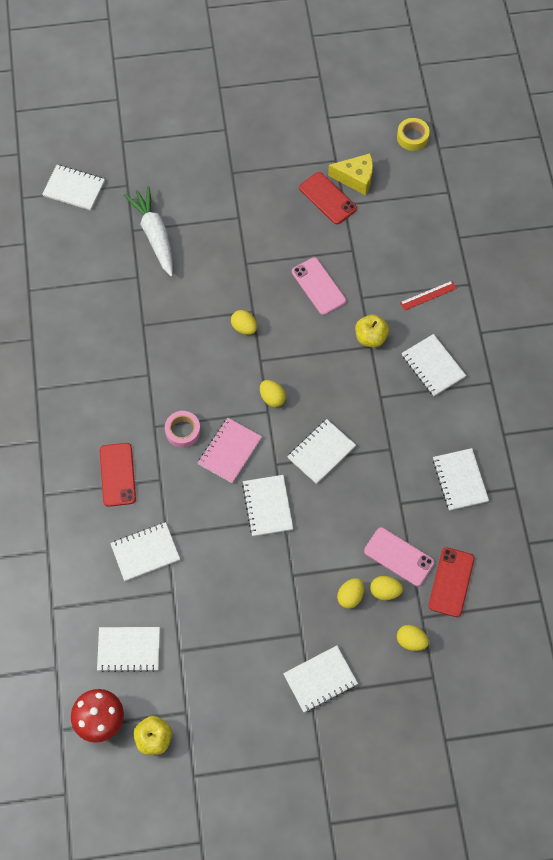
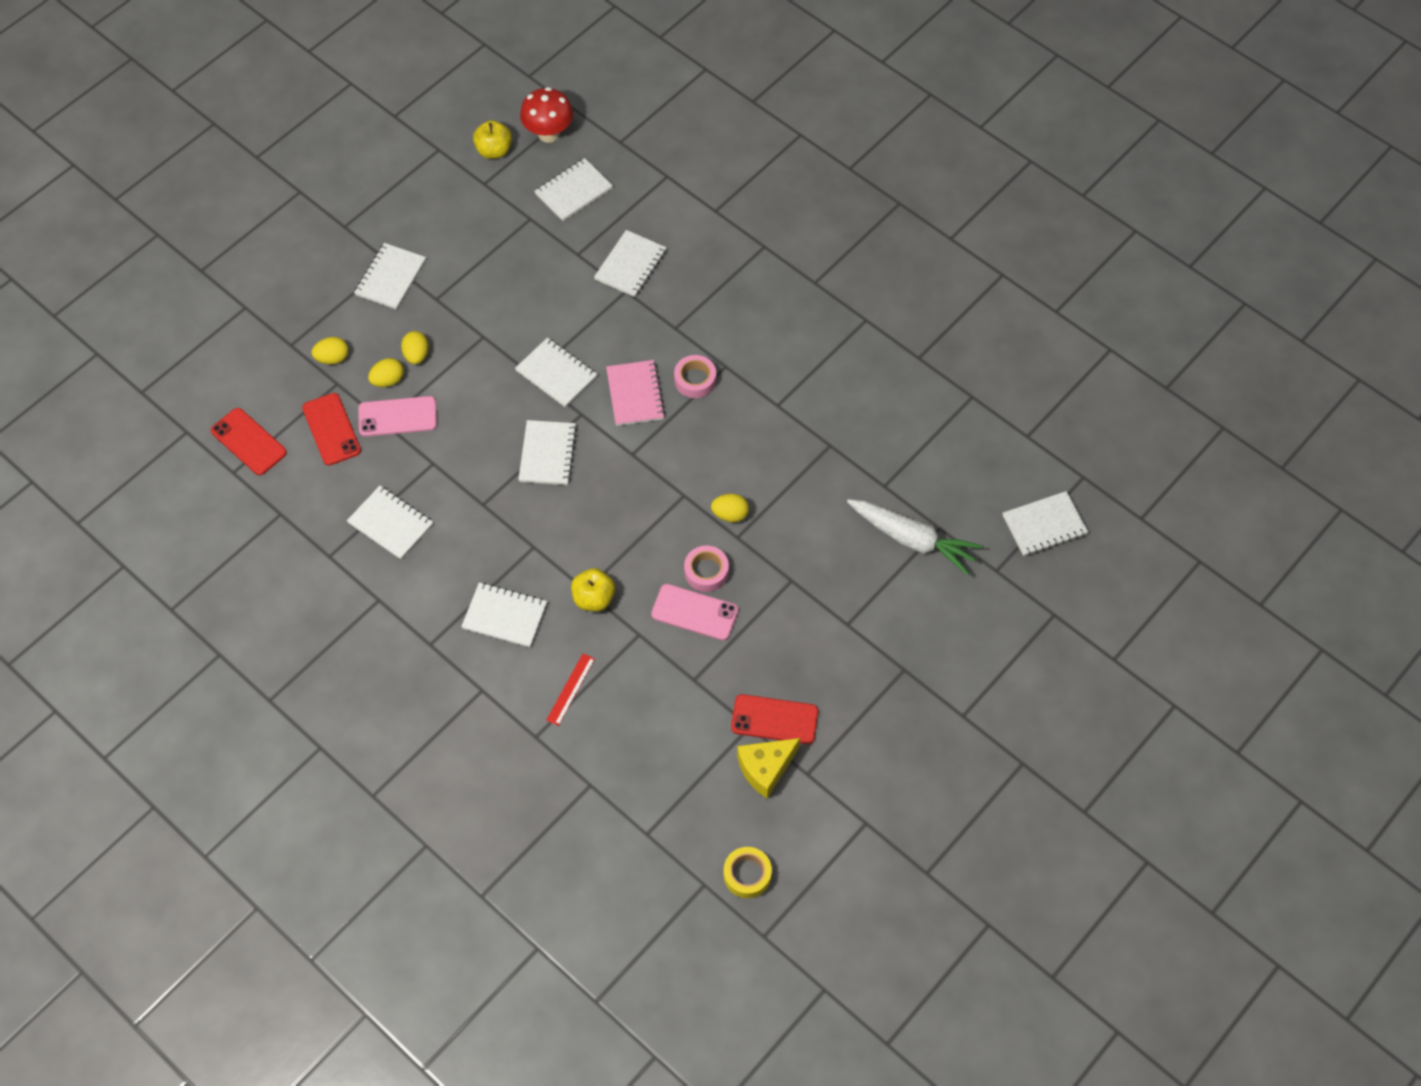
camera: 140 degrees right, 5 degrees down
(117, 474) = (717, 305): red phone -> red phone (248, 442)
(272, 398) = (639, 469): yellow egg -> none
(290, 304) = (706, 572): none -> pink tape

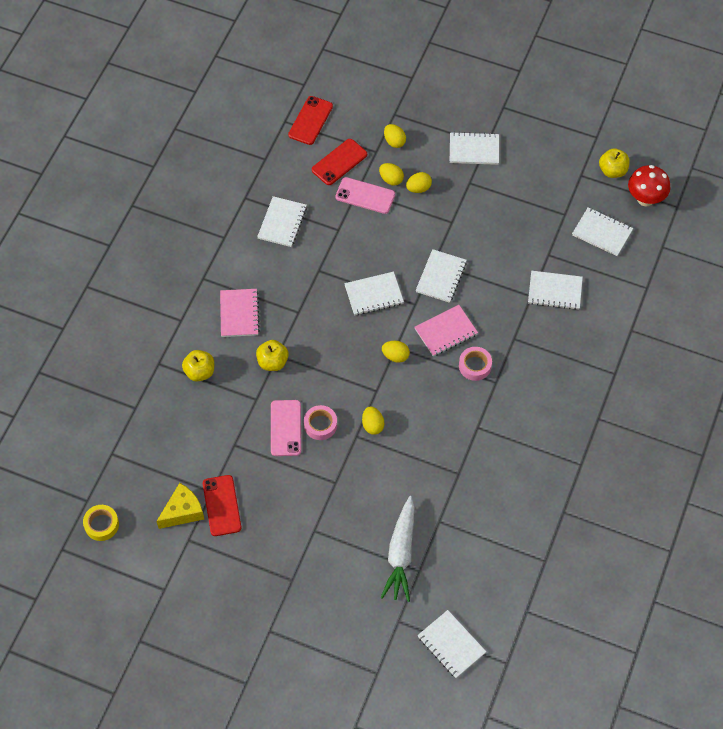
camera: 70 degrees right, 0 degrees up
(397, 417) = (365, 196): pink phone -> pink phone turned 45 degrees counterclockwise
(505, 616) = (239, 314): white notebook -> pink notebook
(571, 689) = (200, 372): red ruler -> yellow apple
(645, 459) = (395, 356): none -> yellow egg
(765, 768) = (183, 511): yellow cheese -> yellow cheese turned 105 degrees clockwise

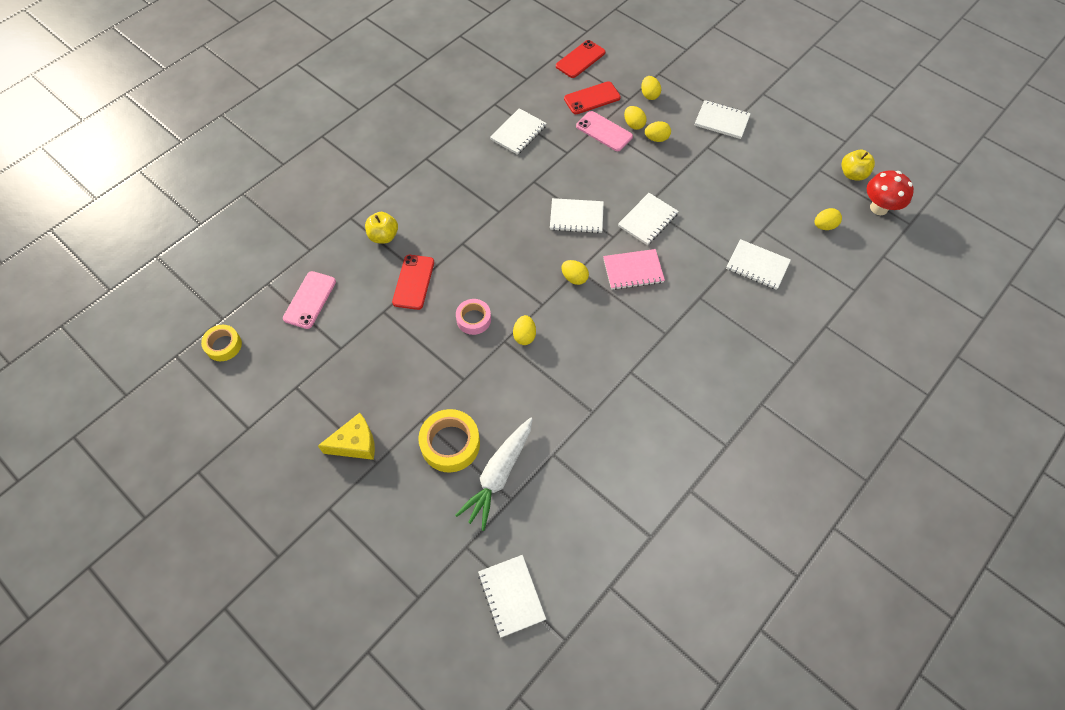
camera: 20 degrees right, 0 degrees up
(183, 511) = (304, 358): yellow cheese -> yellow cheese (355, 444)
(221, 505) = (343, 365): red phone -> red phone (413, 282)
(239, 314) = (444, 197): pink notebook -> none
(272, 362) = (454, 248): yellow apple -> none
(286, 428) = (439, 312): pink phone -> pink phone (310, 300)
(348, 542) = (450, 444): none -> yellow tape
(475, 366) = (650, 311): pink tape -> none
(602, 233) = (824, 226): white notebook -> yellow egg

